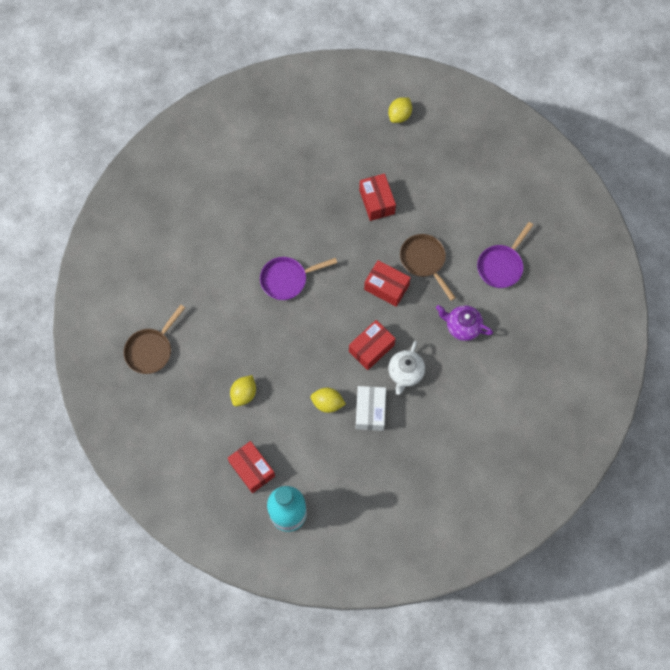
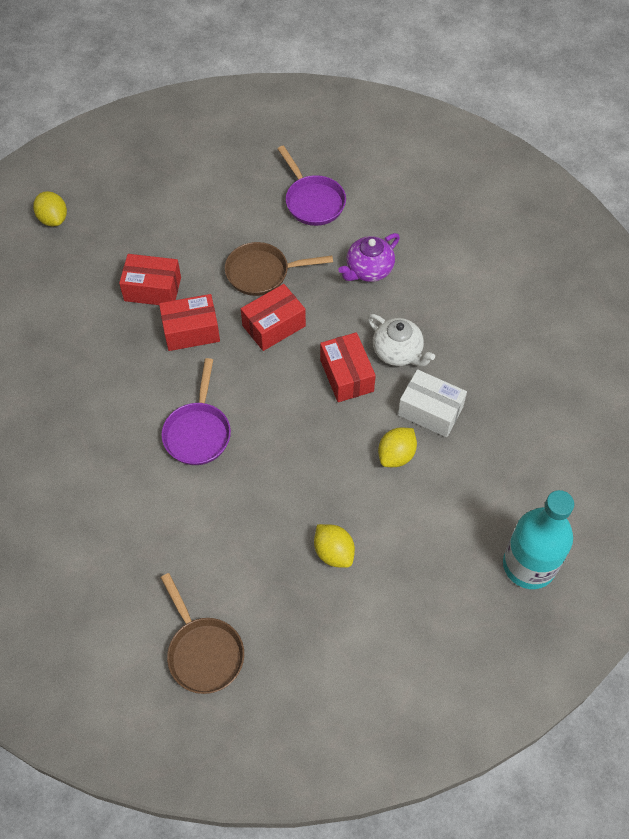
camera: 65 degrees left, 10 degrees down
(252, 469) = (447, 586): red box -> red box (191, 331)

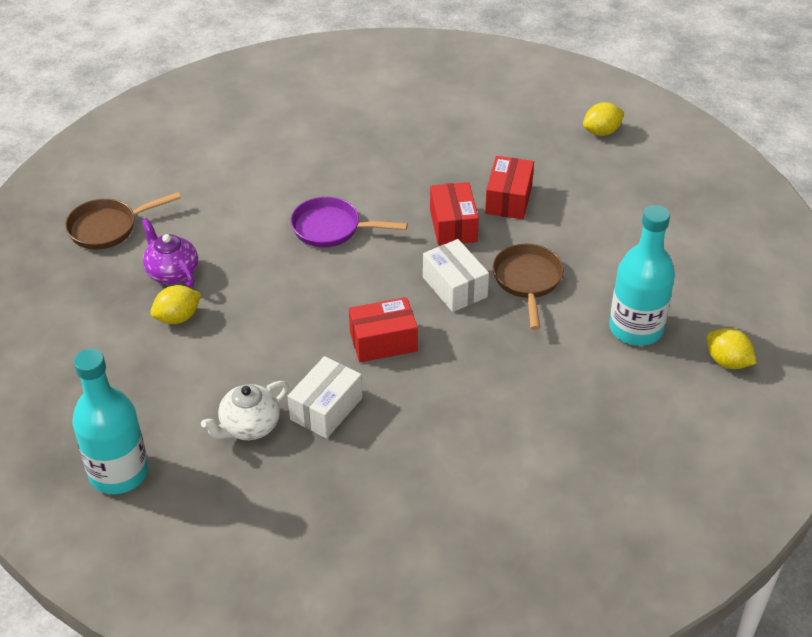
camera: 95 degrees right, 15 degrees down
(274, 326) = (455, 287): red box -> white box
(312, 201) = (636, 328): purple pan -> turquoise bottle
(368, 270) = (529, 372): purple teapot -> purple teapot (172, 273)
(396, 455) = (276, 374): yellow lemon -> yellow lemon (727, 362)
(398, 352) = (409, 388): white teapot -> white teapot (249, 426)

